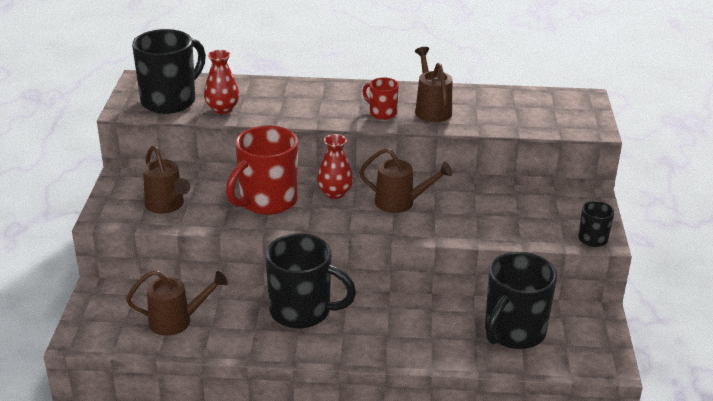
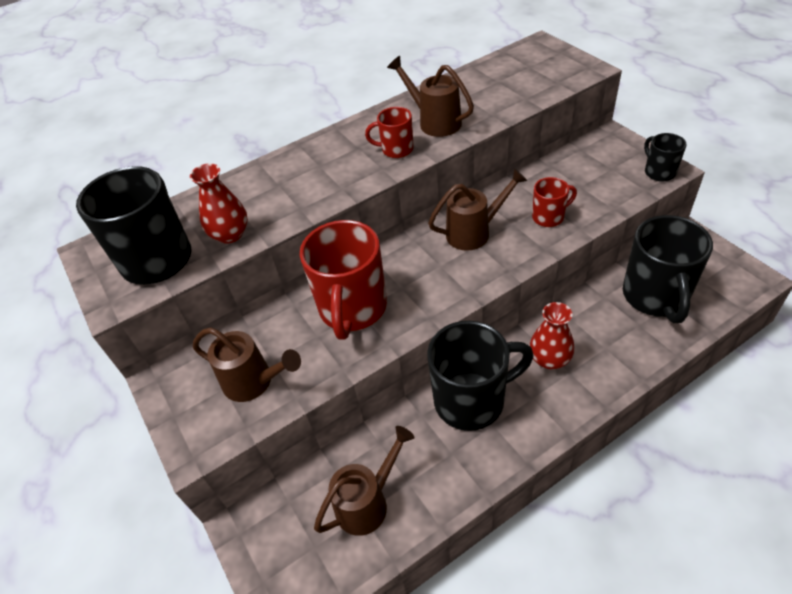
camera: 30 degrees left, 15 degrees up
(335, 193) = (405, 258): red vase -> red vase (549, 359)
(466, 221) = (549, 217): none -> red mug

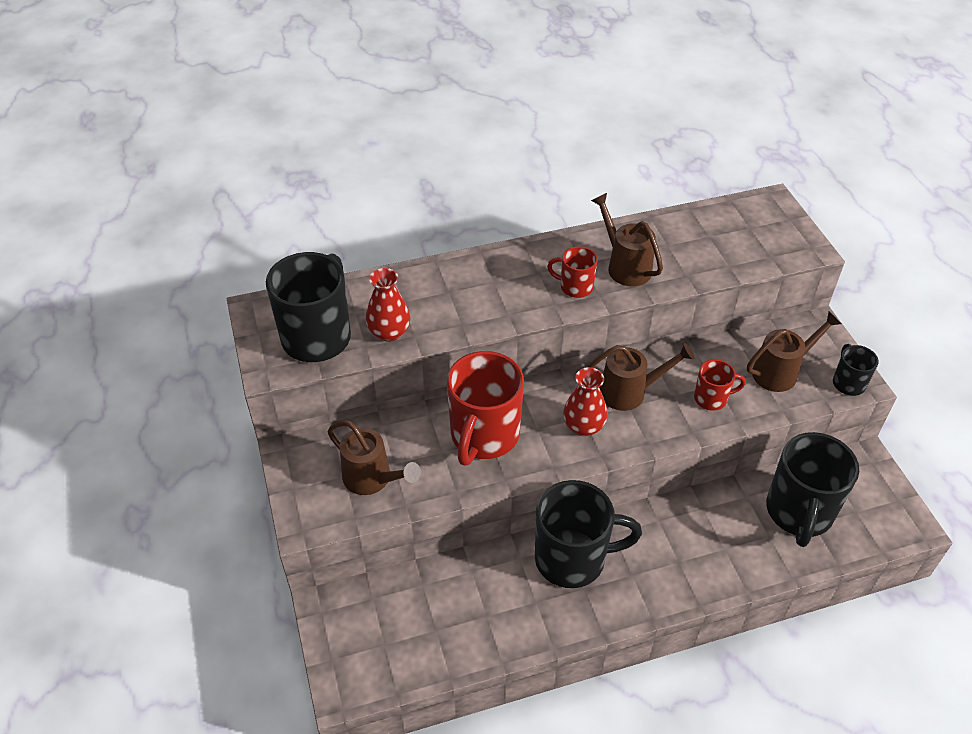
camera: 10 degrees right, 0 degrees up
(368, 502) = (444, 621): brown watering can -> brown watering can (781, 372)
(549, 359) = (664, 542): red vase -> red vase (583, 426)

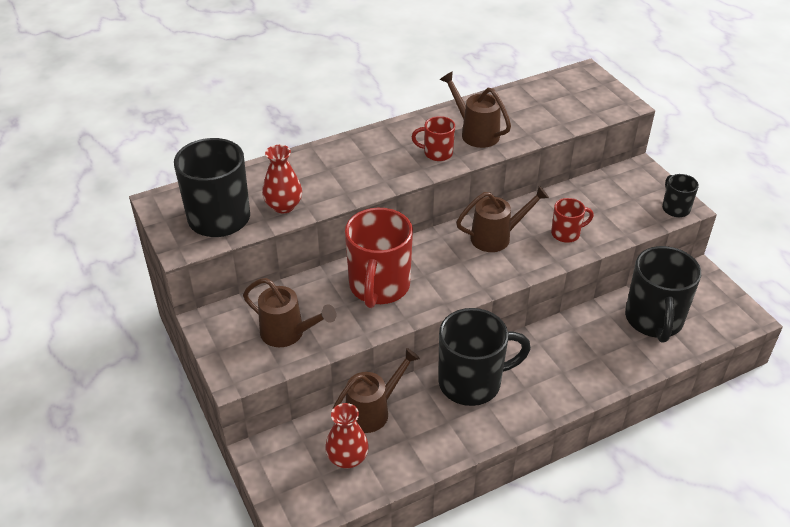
camera: 10 degrees left, 5 degrees down
(583, 426) = (463, 268): red vase -> red vase (347, 458)
(781, 372) = (618, 206): brown watering can -> brown watering can (373, 411)

